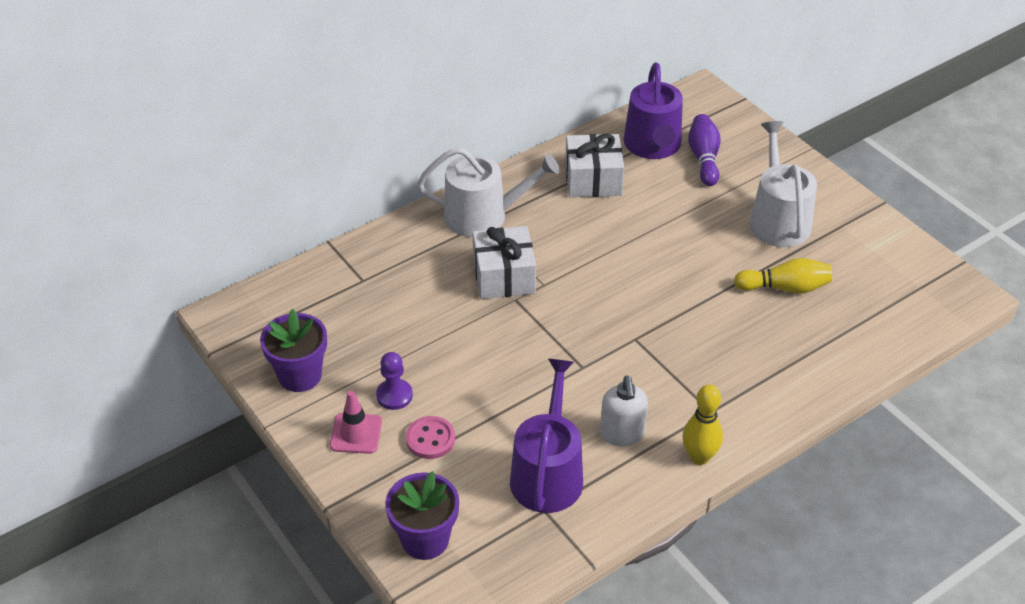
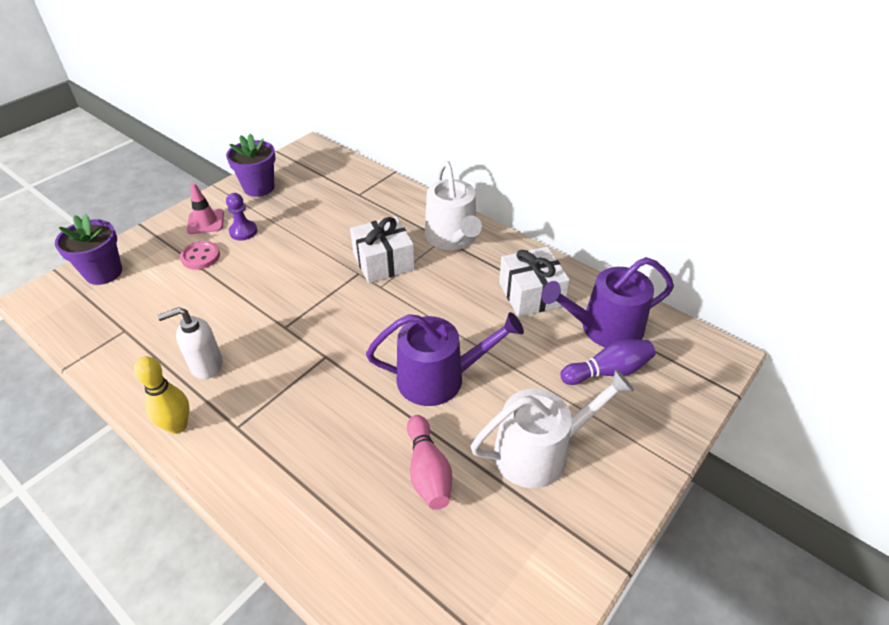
camera: 75 degrees right, 0 degrees up
(548, 473) = (163, 326): purple watering can -> purple watering can (439, 378)
(785, 288) = (428, 471): yellow bowling pin -> pink bowling pin

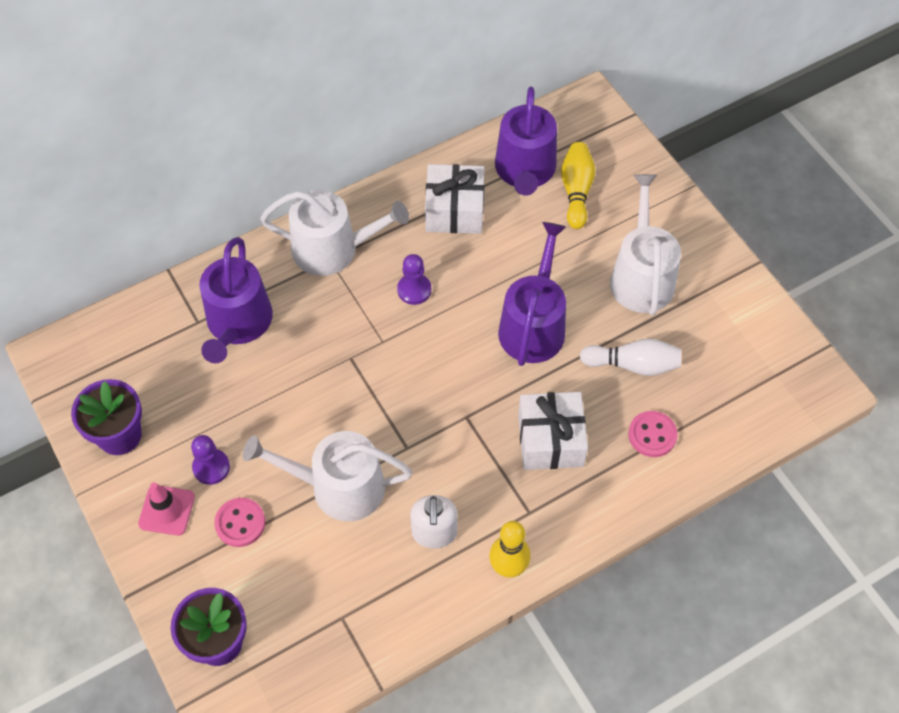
camera: 70 degrees left, 15 degrees up
(240, 297) = (338, 487): none -> white watering can
(348, 511) = (652, 435): none -> pink button
(364, 211) = (238, 324): none -> purple watering can
(383, 262) = (343, 328): white gift -> white gift (550, 440)
(428, 471) = (633, 364): pink bowling pin -> white bowling pin
(438, 291) = (414, 290): none -> purple pawn
(608, 371) = (576, 191): purple bowling pin -> yellow bowling pin

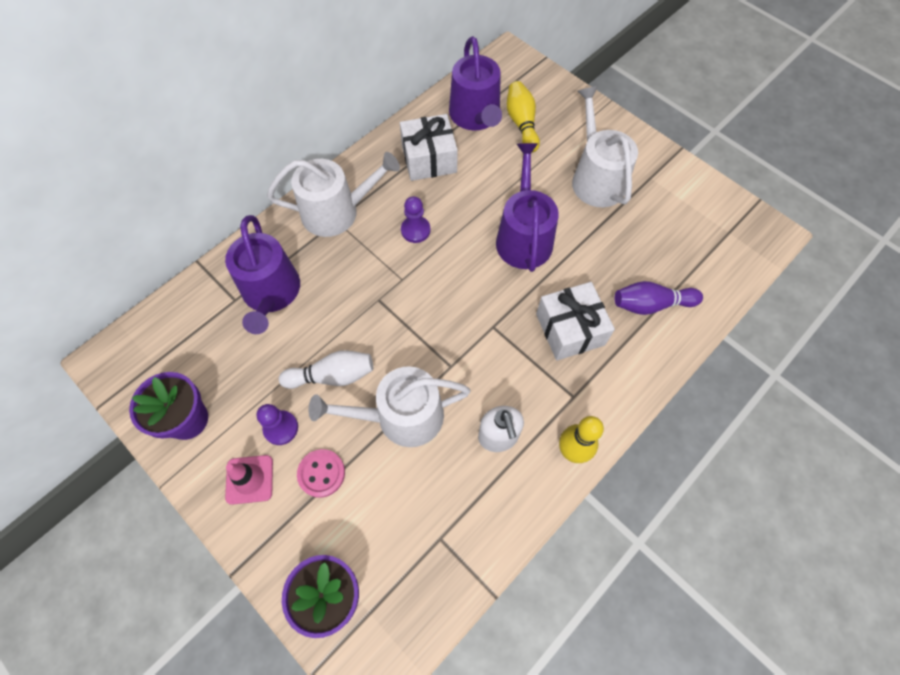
camera: 15 degrees left, 5 degrees up
(633, 364) = (615, 250): white bowling pin -> white bowling pin (332, 376)
(652, 435) = (651, 304): pink button -> purple bowling pin

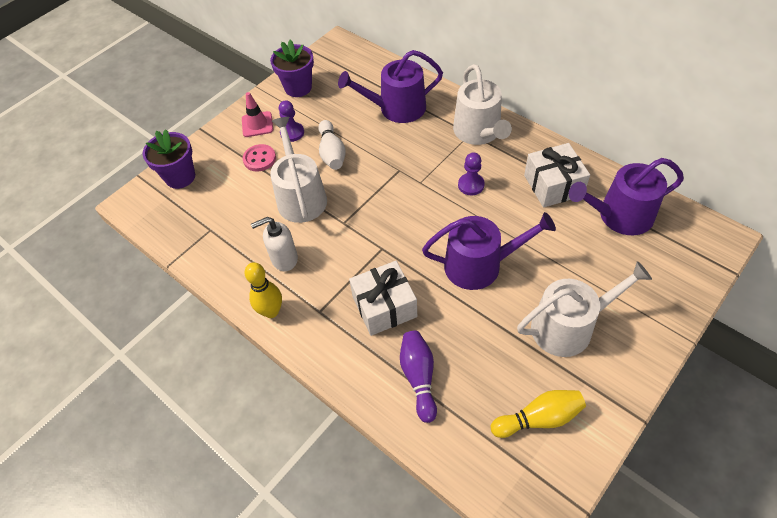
camera: 90 degrees right, 10 degrees down
(522, 124) = (623, 255): yellow bowling pin -> yellow bowling pin (538, 418)

